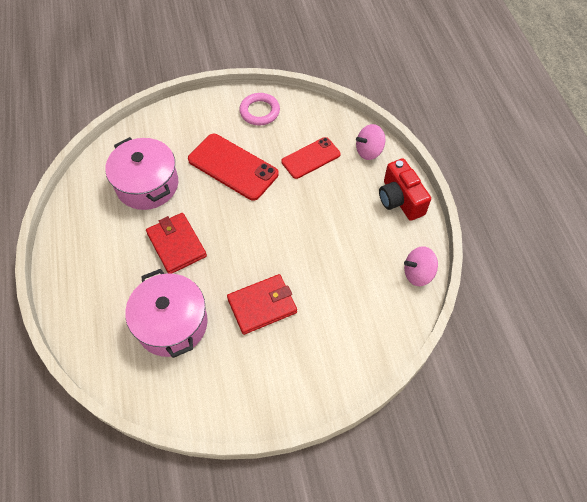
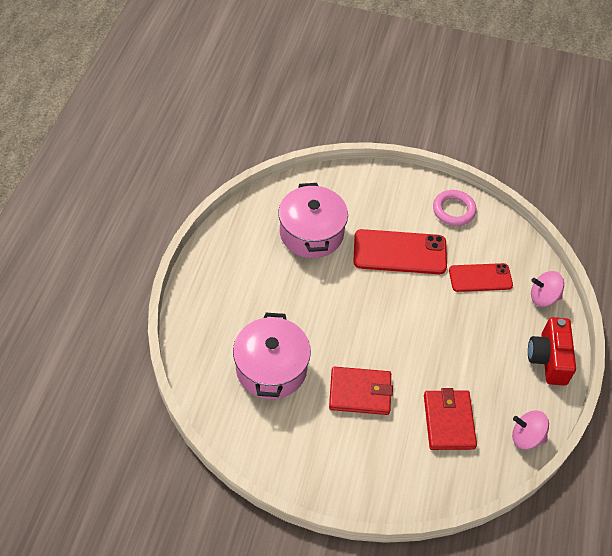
camera: 25 degrees right, 5 degrees down
(176, 245) = (310, 300): red wallet -> red wallet (448, 421)
(233, 167) = (399, 252): red phone -> red phone turned 60 degrees counterclockwise

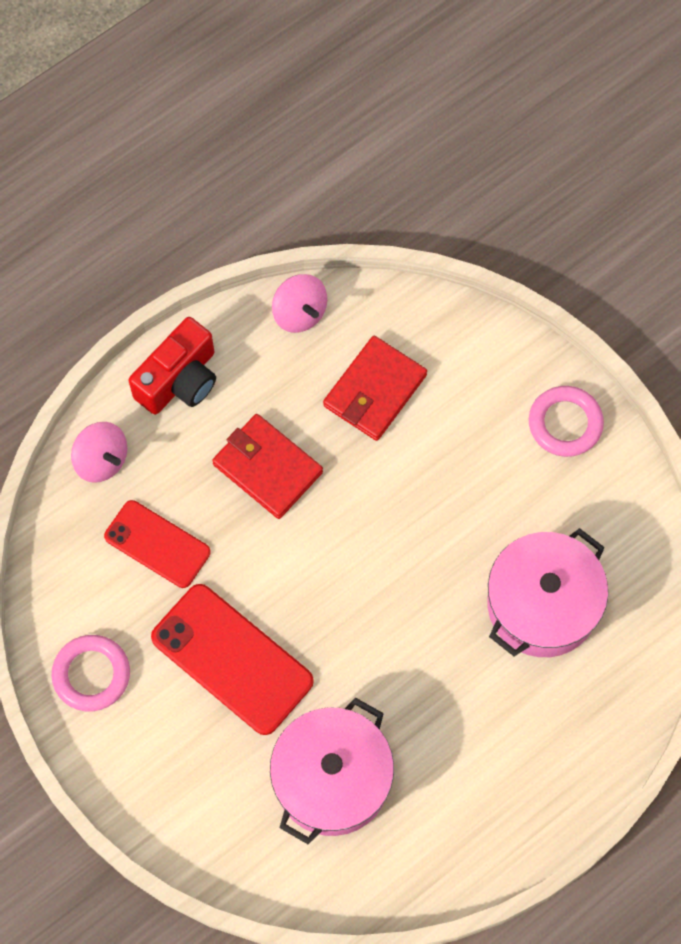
camera: 140 degrees left, 15 degrees up
(331, 475) = (565, 423): none -> pink ring
(360, 392) = (453, 497): red wallet -> red wallet (267, 468)

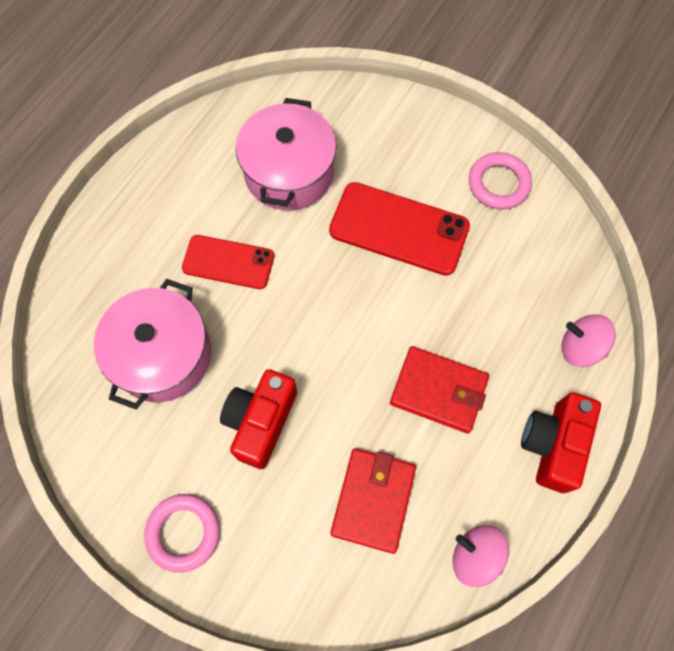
camera: 160 degrees right, 0 degrees up
(157, 544) = (499, 294): red phone -> red phone (228, 262)
(459, 500) = (260, 422): none -> red camera

